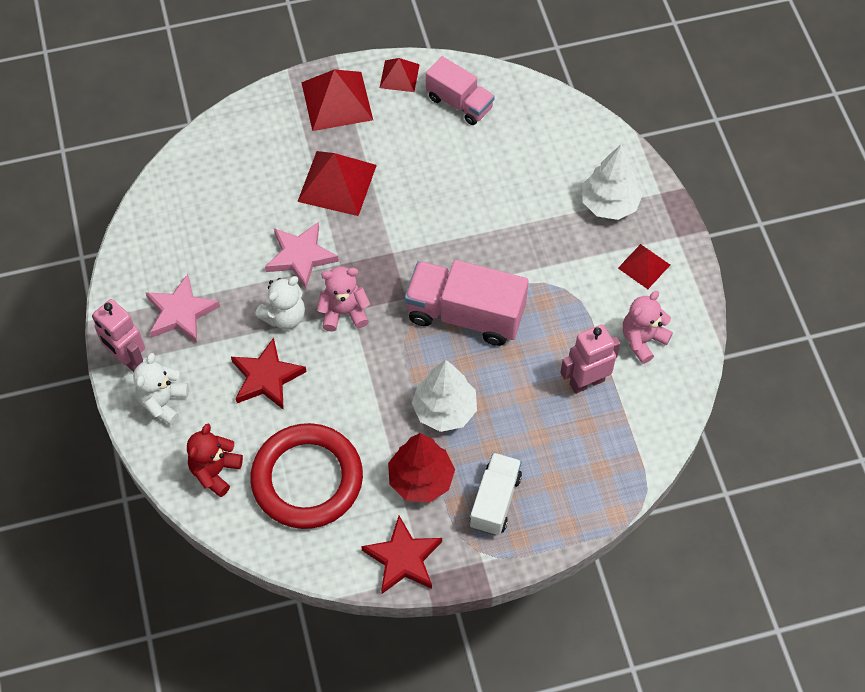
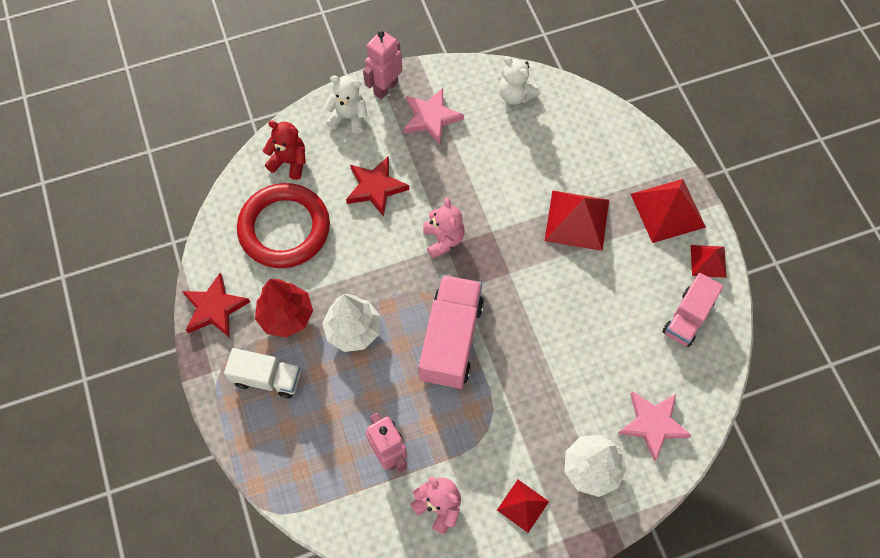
camera: 85 degrees right, 5 degrees up
(284, 316) = (435, 194): white teddy bear -> white teddy bear (515, 95)
(300, 256) = (496, 199): pink star -> pink star (653, 424)

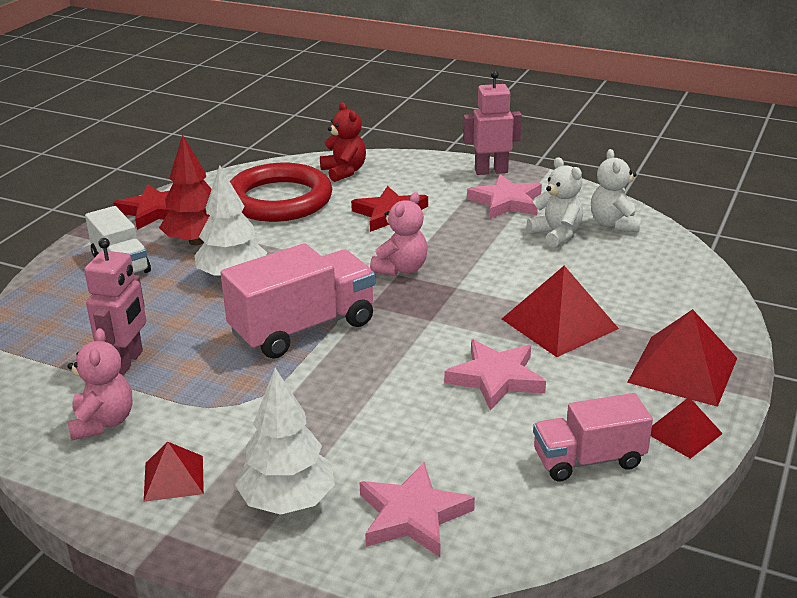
camera: 45 degrees right, 35 degrees down
(349, 117) = (432, 172): white teddy bear -> white teddy bear (556, 234)
(591, 294) = (496, 378): none -> pink star

